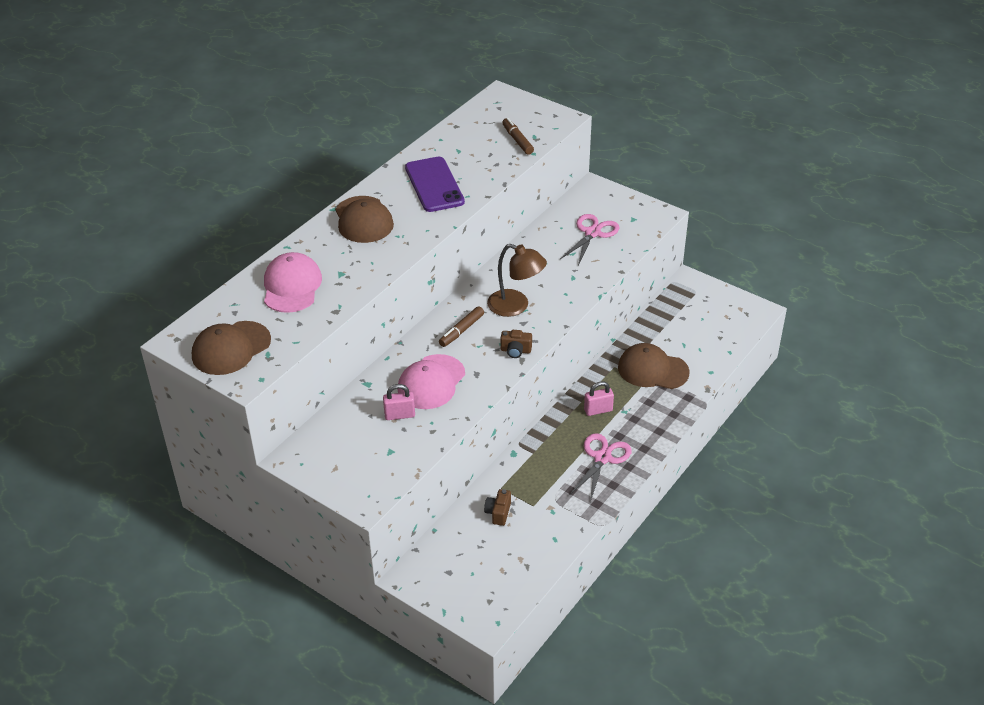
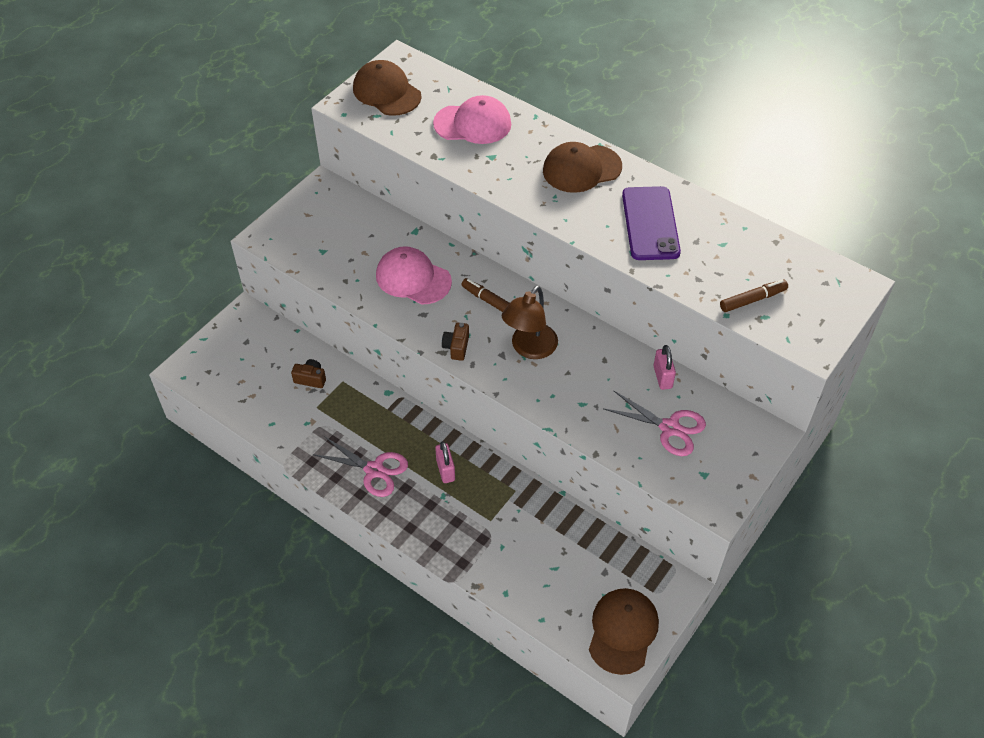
camera: 90 degrees right, 10 degrees up
(399, 415) = (369, 256): pink padlock -> pink padlock (662, 377)
(434, 185) = (650, 223): purple phone -> purple phone turned 75 degrees counterclockwise
(652, 370) = (509, 530): brown cap -> brown cap (623, 631)

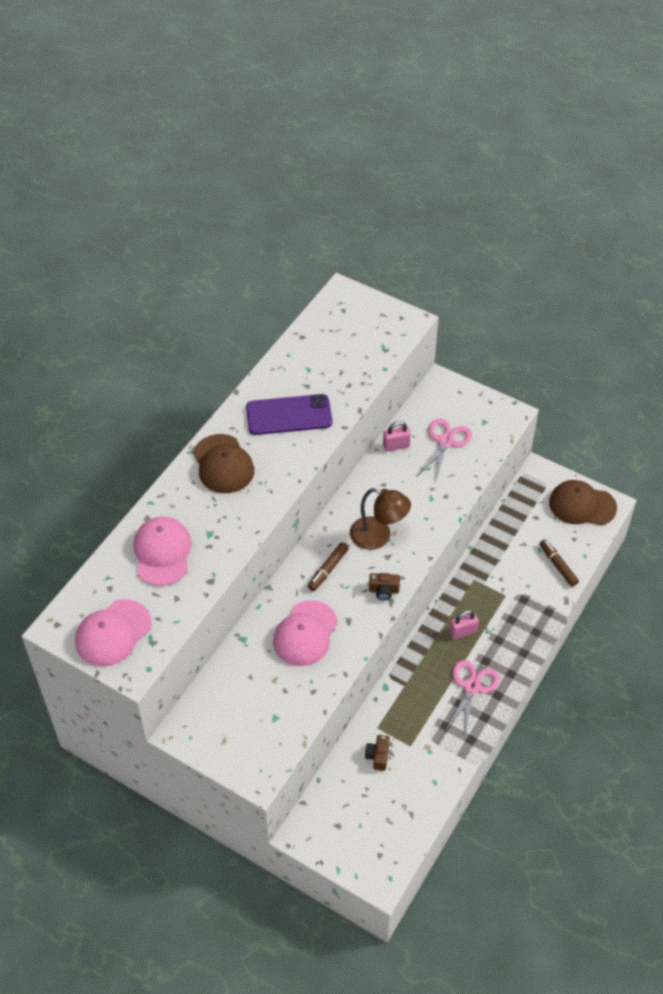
camera: 95 degrees left, 0 degrees up
(386, 92) = (113, 633): brown cap -> pink cap
(752, 300) = (366, 353): brown marker -> brown marker (558, 565)

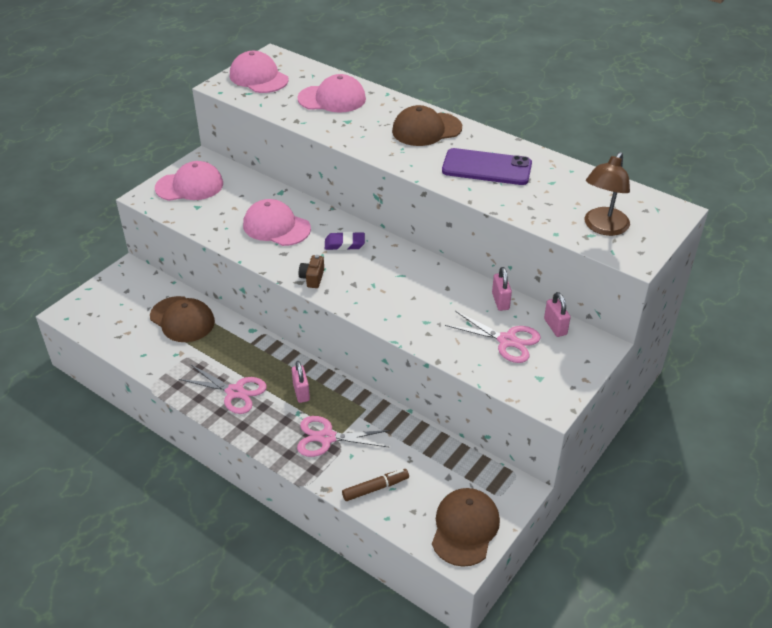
camera: 95 degrees right, 10 degrees down
(235, 734) = (189, 186): none -> pink cap
(289, 415) = (486, 168): purple phone -> purple phone turned 75 degrees counterclockwise
(328, 569) = (344, 244): brown marker -> purple eraser
(378, 537) = (379, 279): brown lamp -> brown lamp (603, 227)
(378, 756) = (182, 319): brown camera -> brown cap
(423, 410) = (555, 327): none -> pink padlock
(512, 605) = (327, 437): none -> pink scissors

